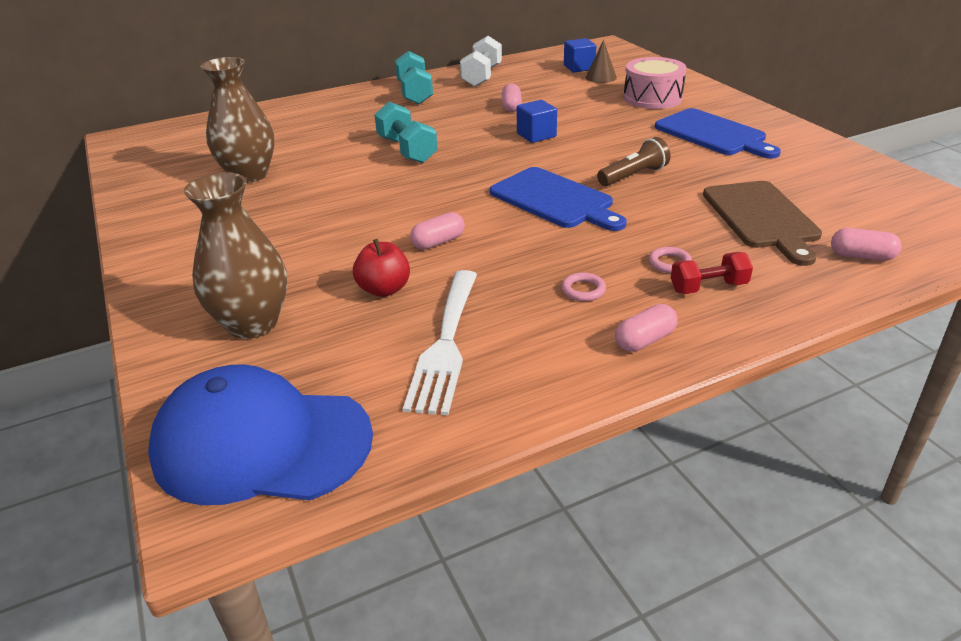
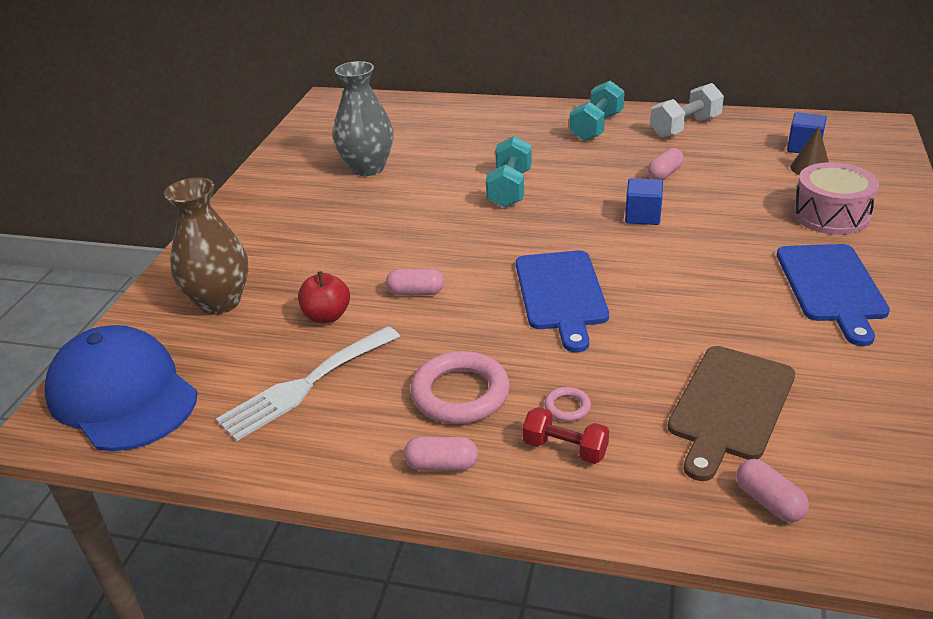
camera: 40 degrees right, 0 degrees up
(249, 175) = (367, 168): brown vase -> grey vase
(583, 290) = (460, 393): pink ring -> pink ring, size x2.19
(634, 176) = (670, 300): brown flashlight -> none

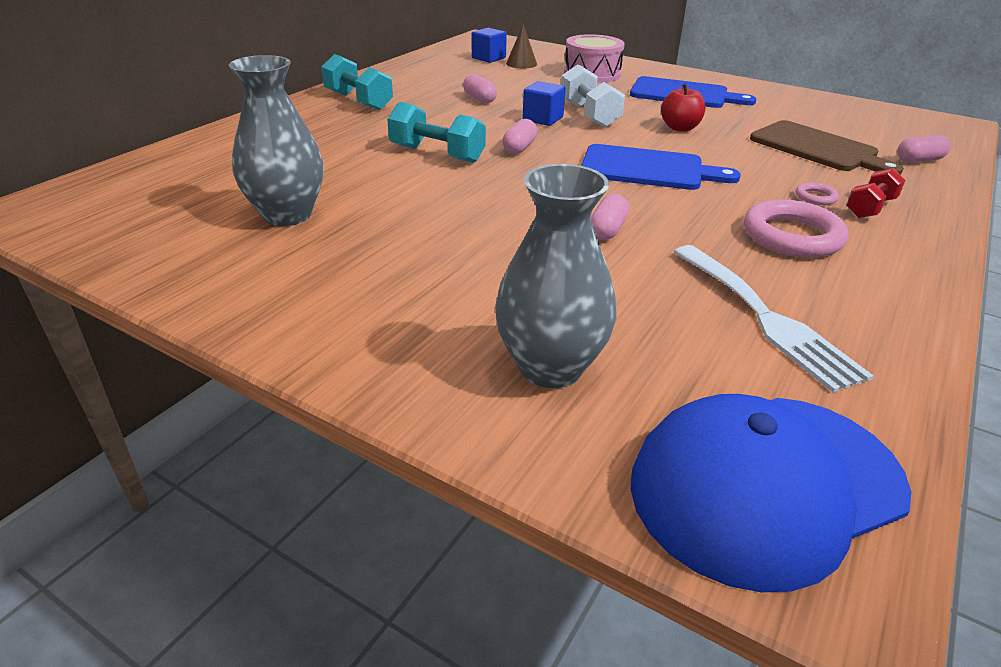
camera: 75 degrees left, 0 degrees up
(220, 302) = (550, 367): brown vase -> grey vase
(327, 316) = (629, 287): red apple -> red apple (680, 128)
(441, 465) = (898, 261): pink capsule -> pink capsule (519, 148)
(685, 127) = (406, 77): white dumbbell -> white dumbbell (589, 114)

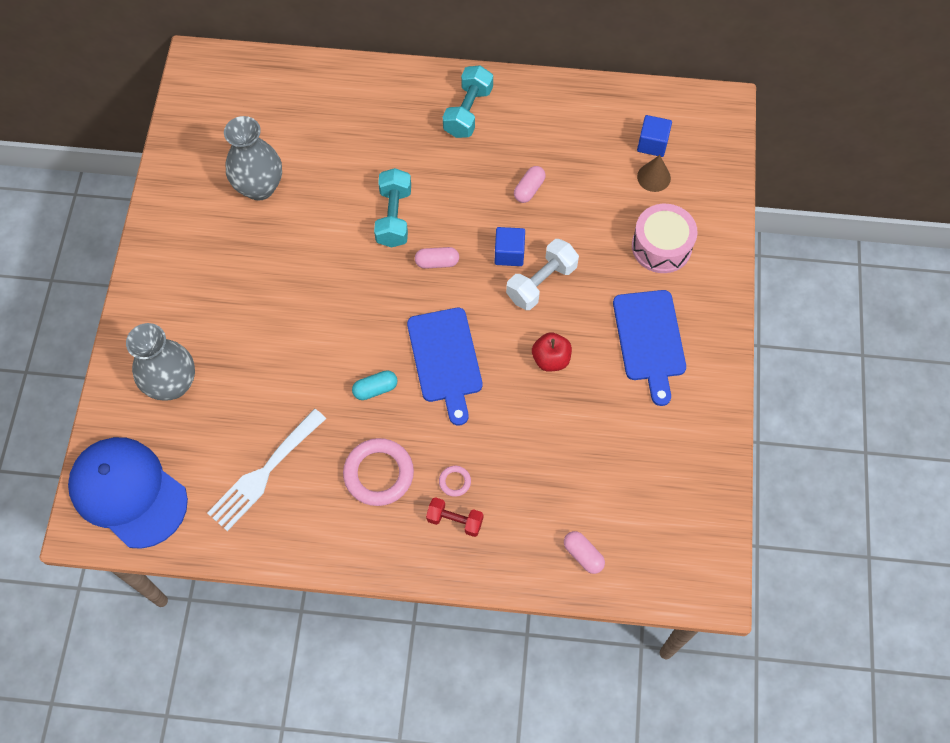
camera: 65 degrees right, 30 degrees up
(607, 230) = (330, 363): pink capsule -> none
(664, 212) = (375, 389): none -> turquoise capsule
(817, 148) = (565, 473): brown cutting board -> none

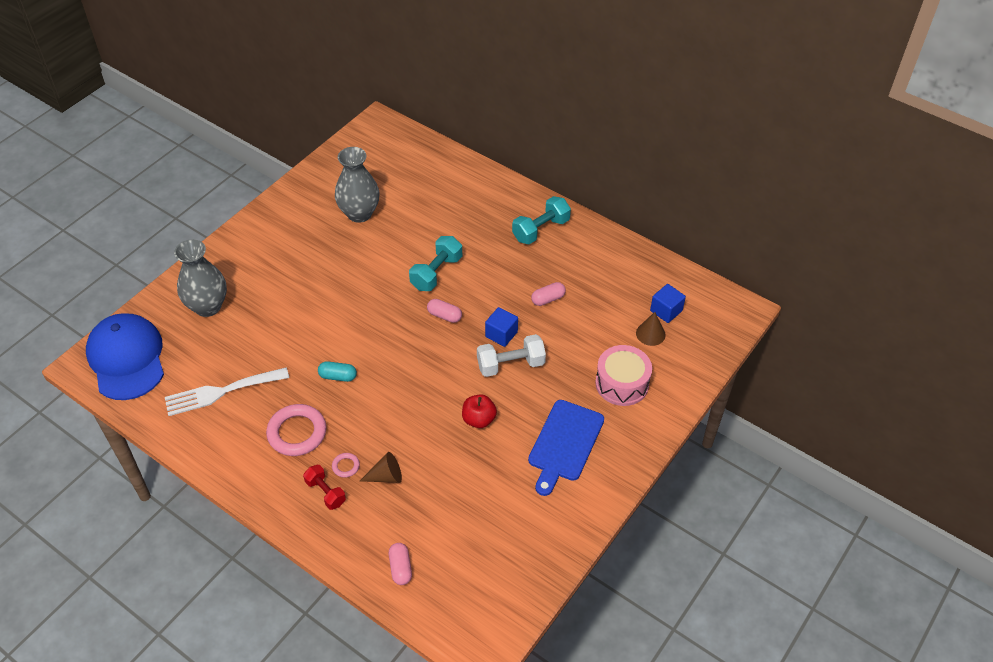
camera: 30 degrees right, 15 degrees down
(445, 359) = (401, 381): blue cutting board -> none
(502, 470) = (386, 476): none -> brown cone

